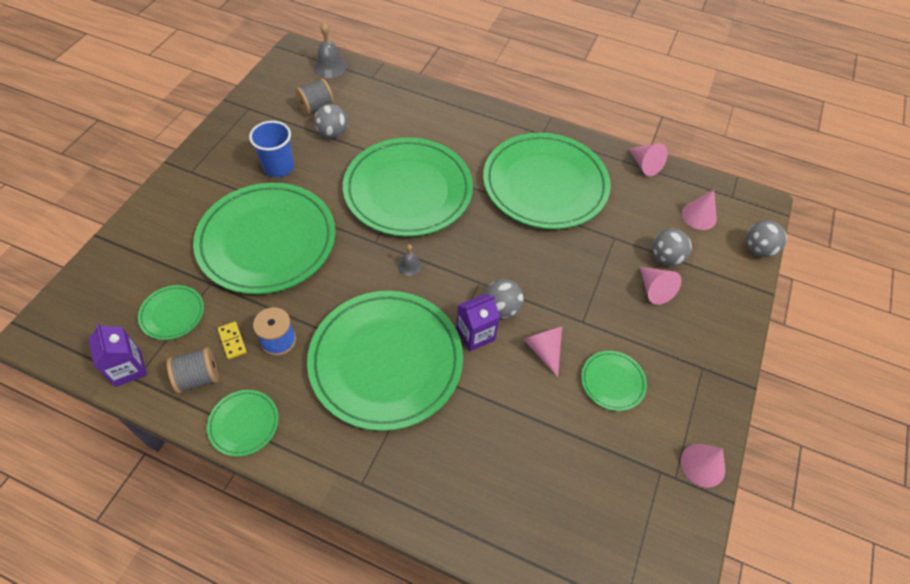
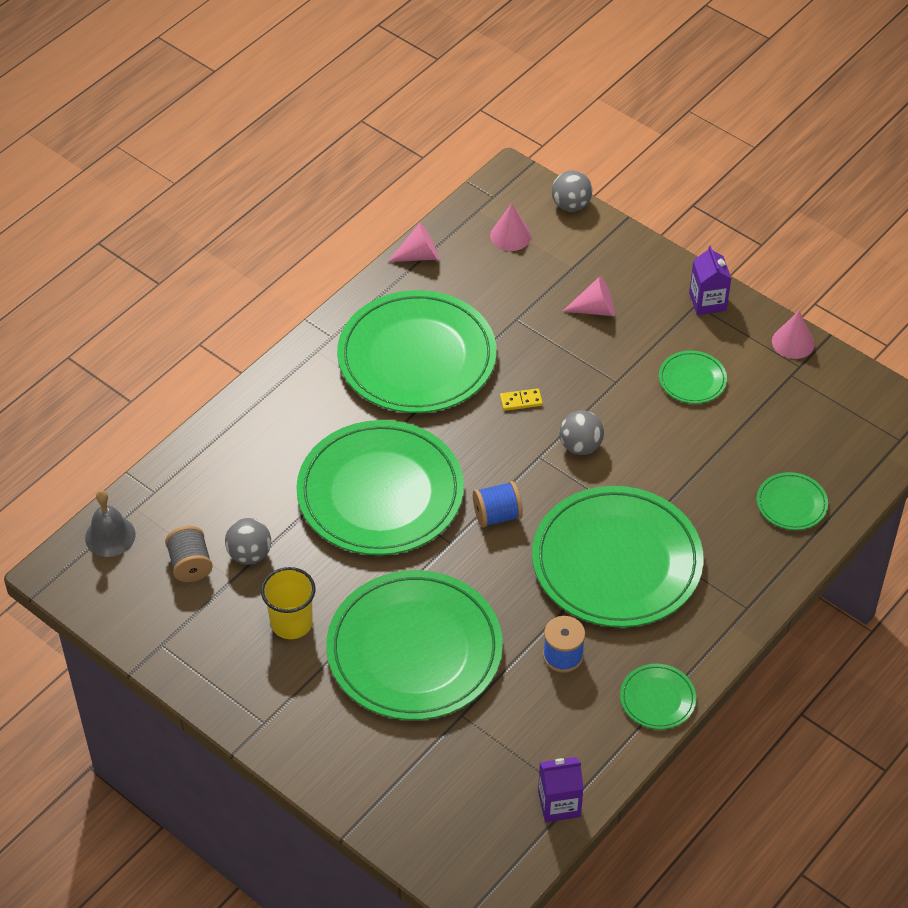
camera: 70 degrees left, 5 degrees down
(172, 314) = (495, 756): green plate -> green plate (791, 503)
(198, 378) = (590, 736): grey spool -> none
(232, 341) = (551, 699): yellow domino -> yellow domino (521, 401)
(278, 167) = (291, 623): blue cup -> yellow cup
(409, 266) = (497, 515): grey bell -> blue spool
(475, 334) = (605, 476): purple carton -> purple carton (707, 302)
(544, 350) = (641, 424): pink cone -> none
(665, 258) = (557, 285): grey ball -> none

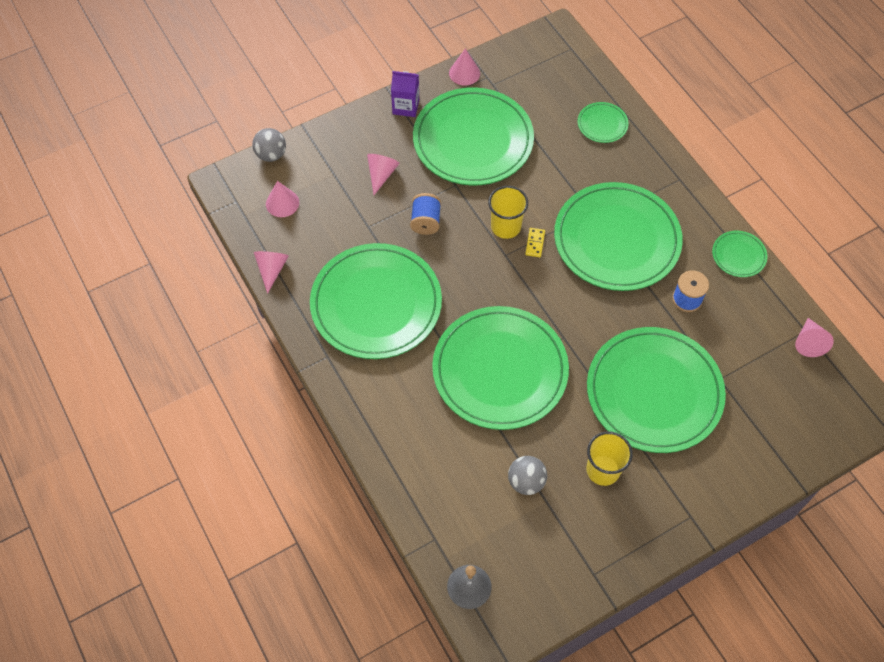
camera: 70 degrees left, 10 degrees up
(190, 565) = (521, 530): grey spool -> none
(497, 515) = (549, 299): blue spool -> blue spool (426, 222)
(521, 401) = (448, 249): yellow domino -> yellow domino (535, 243)
(559, 804) = (809, 342): purple carton -> pink cone
(580, 446) = (505, 227): grey ball -> yellow cup
(692, 379) = (473, 140): green plate -> green plate, size x2.35

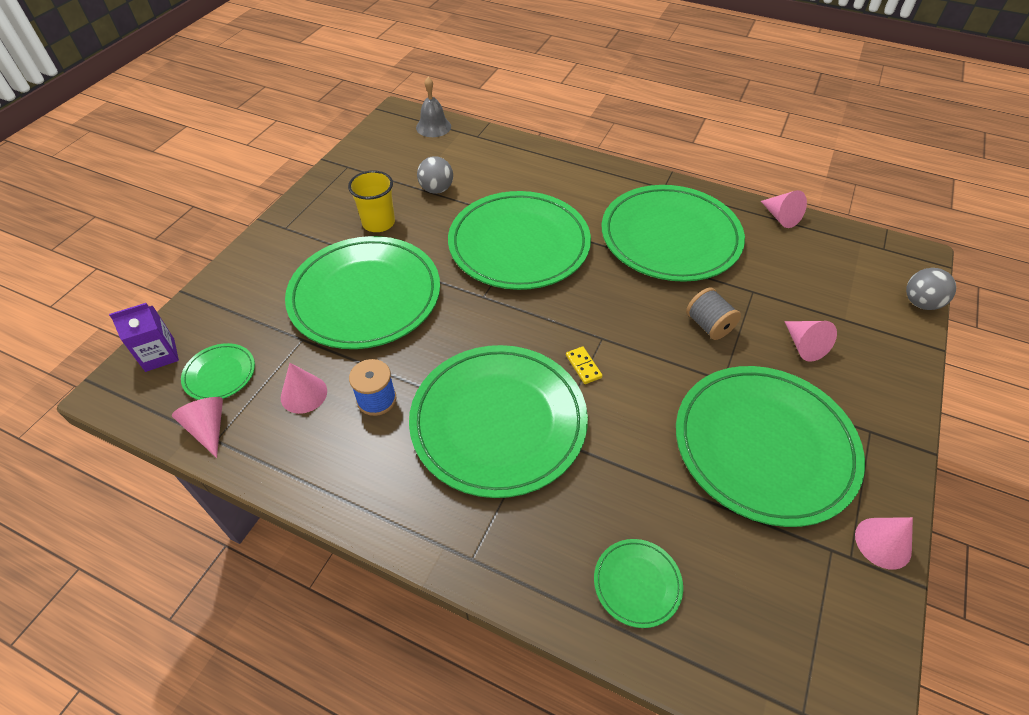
camera: 145 degrees right, 10 degrees down
(282, 203) = (847, 268): pink cone -> pink cone (304, 394)
(406, 106) = (882, 441): purple carton -> purple carton (160, 355)
(426, 222) = (708, 325): blue spool -> grey spool
(505, 227) = (628, 366): yellow cup -> none
(738, 255) = (336, 490): green plate -> green plate (220, 374)

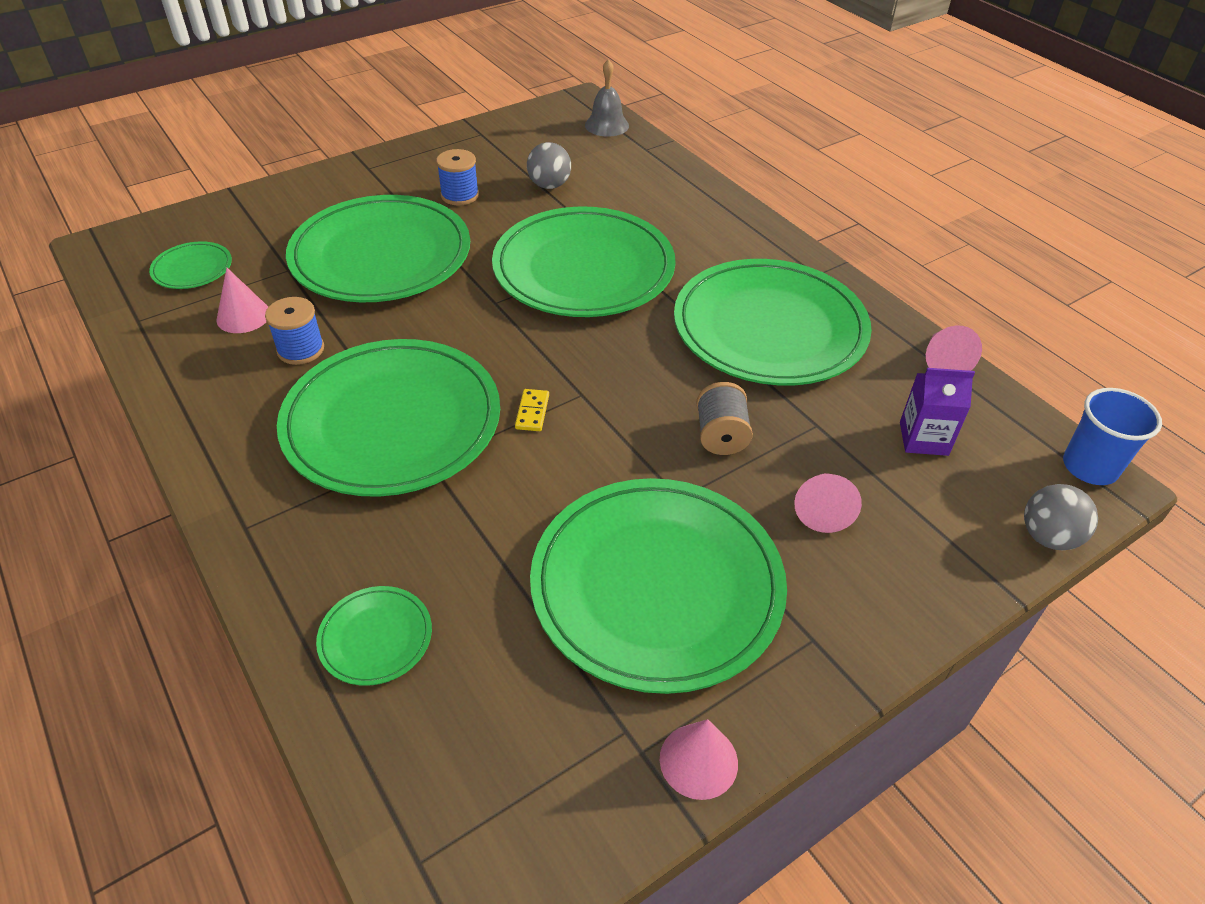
camera: 30 degrees right, 5 degrees down
(160, 355) = (162, 233): purple carton -> purple carton (923, 438)
(208, 428) = (141, 308): pink cone -> none
(378, 223) = (460, 195): yellow cup -> blue spool
(903, 250) = (1089, 467): none -> blue cup

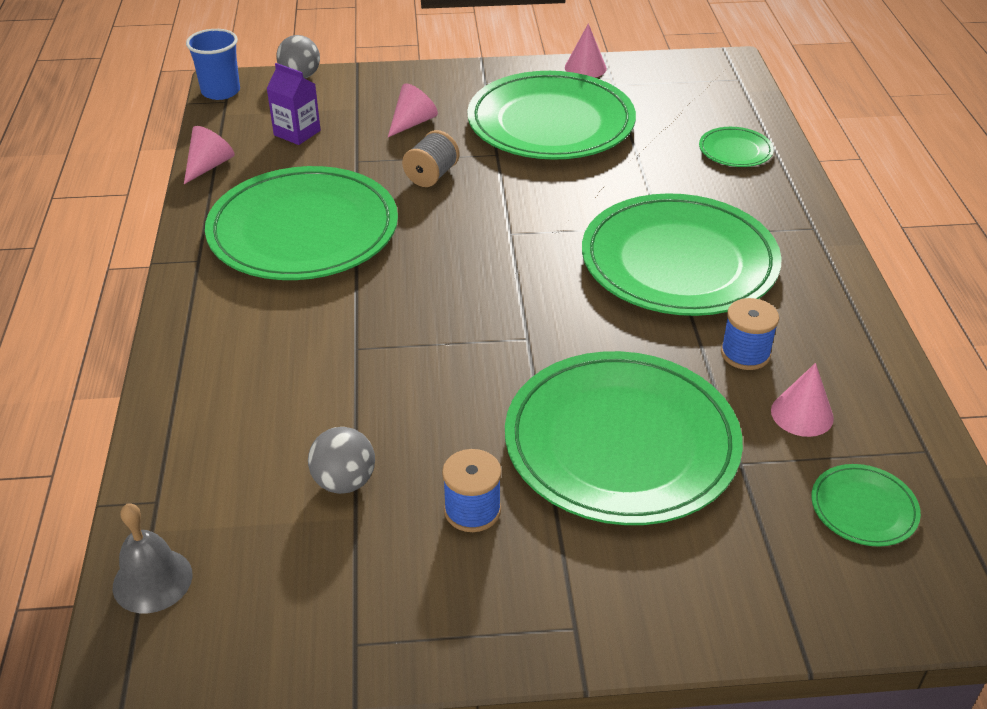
camera: 150 degrees left, 5 degrees down
(532, 412) = (559, 233): yellow domino -> none
(583, 269) = (409, 344): green plate -> none

